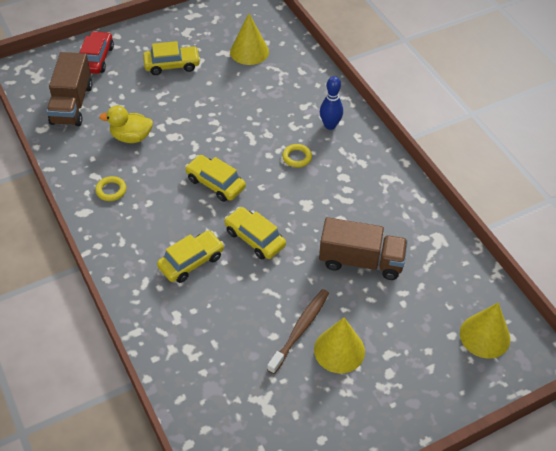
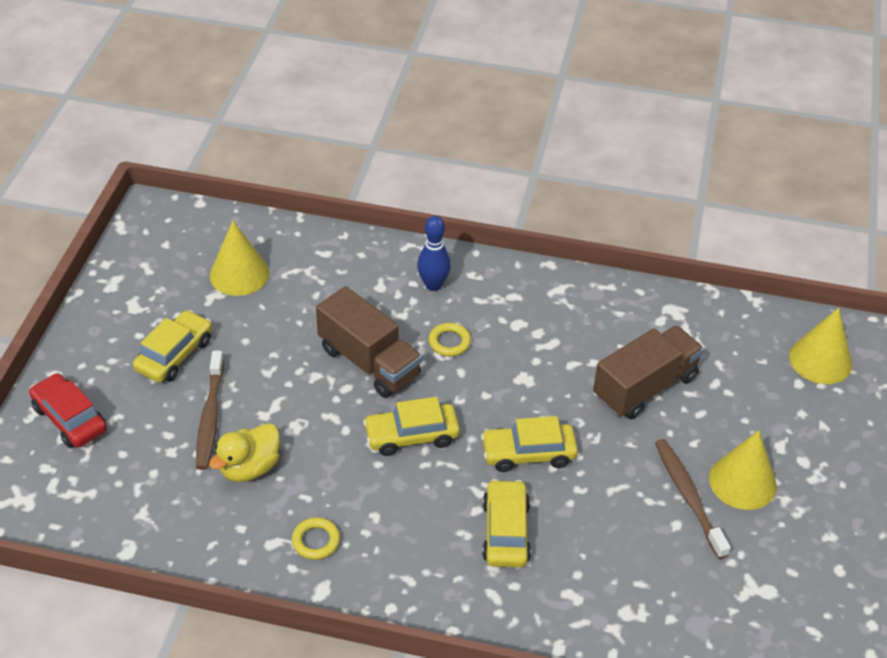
camera: 50 degrees left, 5 degrees down
(72, 104) = (121, 492): brown truck -> brown truck (369, 362)
(147, 103) = (210, 417): none -> brown toothbrush

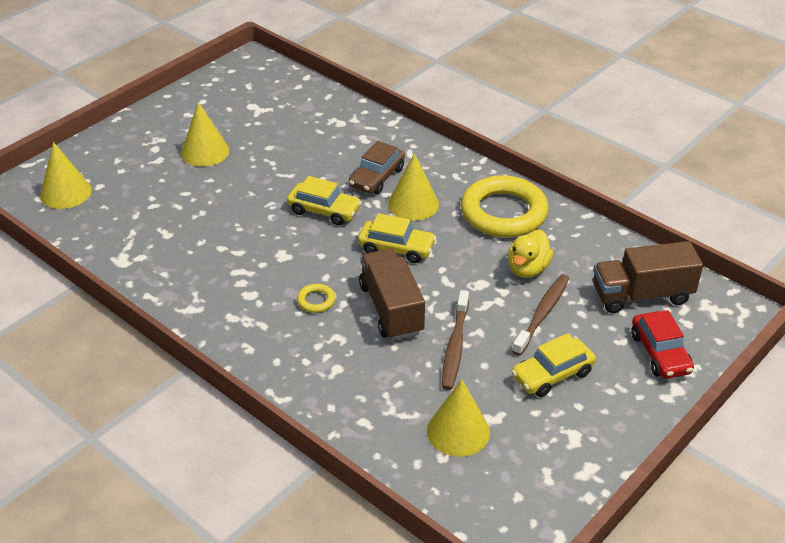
camera: 150 degrees left, 5 degrees down
(249, 468) = (527, 269): yellow duck -> yellow duck turned 135 degrees clockwise
(316, 541) = (503, 213): yellow ring -> yellow ring, size x2.47
(433, 285) = (290, 352): blue bowling pin -> none
(433, 508) = (413, 204): none -> yellow cone
(505, 531) = (377, 177): yellow car -> brown car
(645, 387) = (204, 219): brown truck -> brown truck (641, 295)
(688, 496) = (246, 156): brown toothbrush -> brown toothbrush (455, 346)

